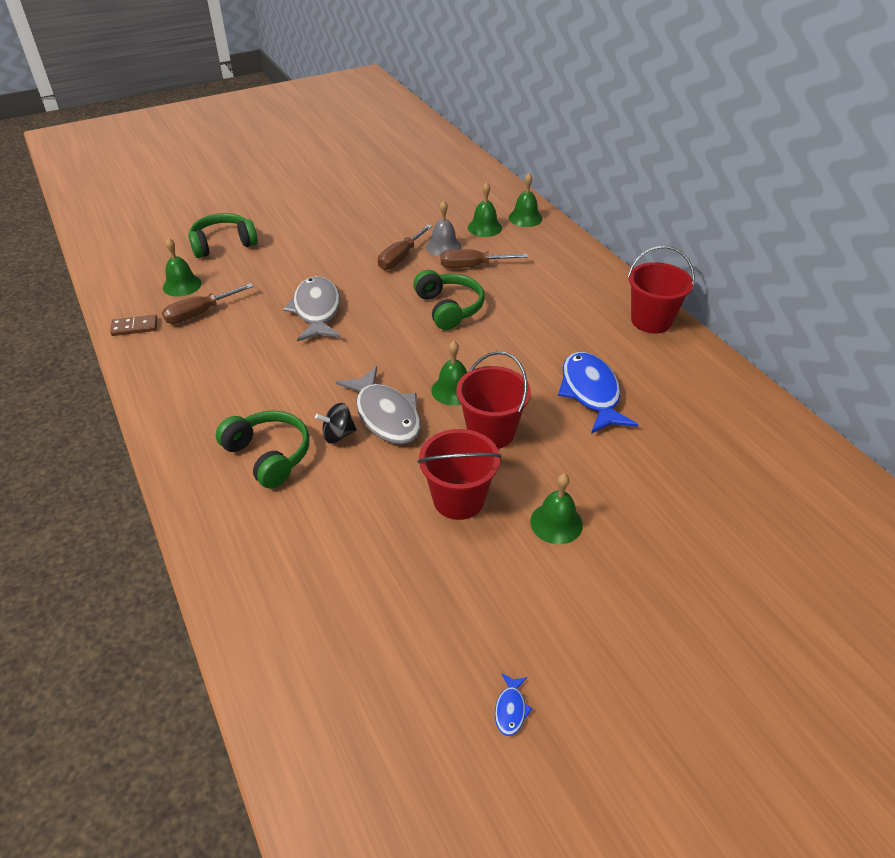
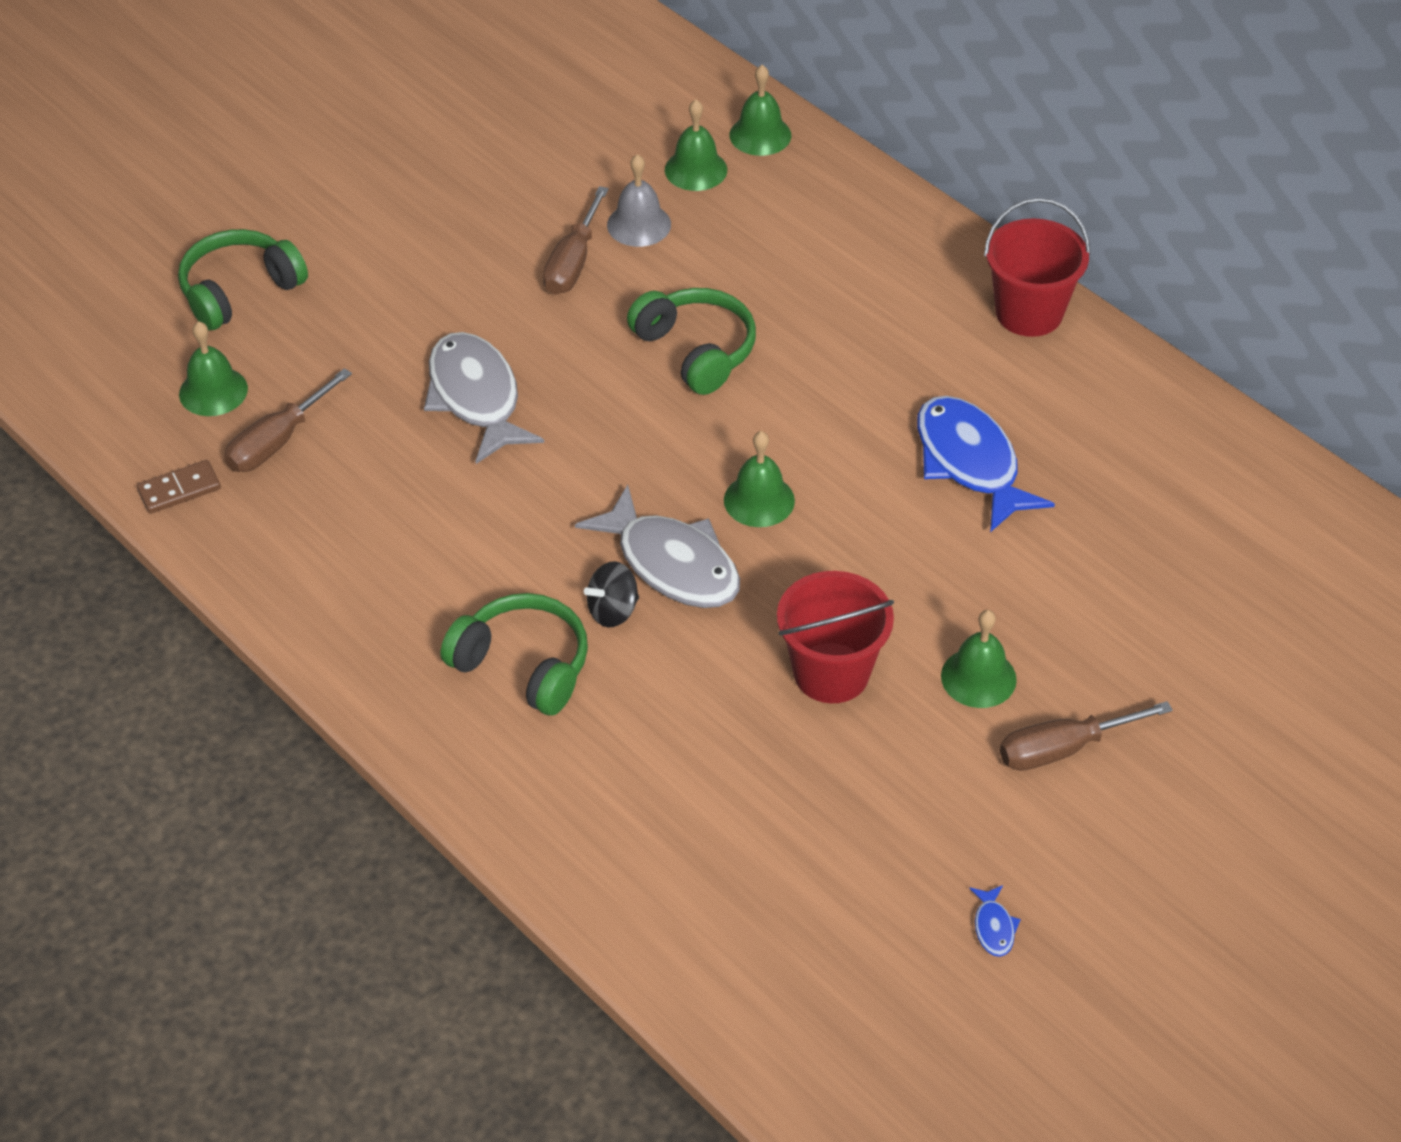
camera: 15 degrees left, 5 degrees up
(472, 266) = (704, 257): brown screwdriver -> brown screwdriver (1063, 749)
(491, 432) = (841, 559): red bucket -> none

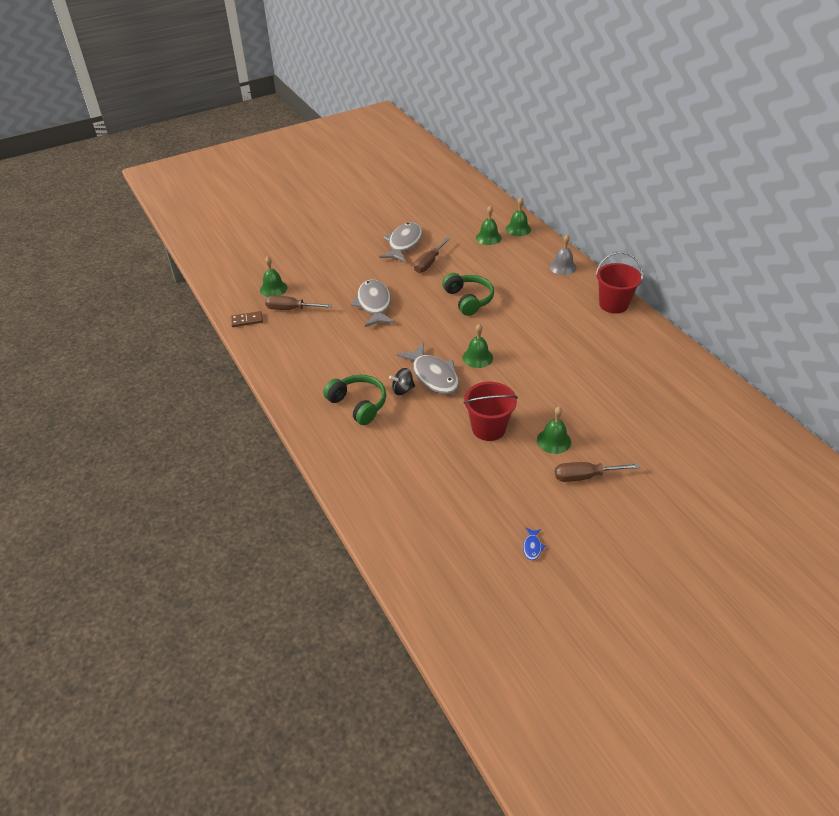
camera: 15 degrees right, 5 degrees down
(239, 291) = (297, 256): green headphones -> none
(277, 441) = (291, 309): brown screwdriver -> brown screwdriver turned 45 degrees clockwise
(495, 216) = (404, 244): none -> grey fish
(639, 224) = (459, 253): grey bell -> grey bell (562, 267)
(970, 462) = (573, 356): blue fish -> none

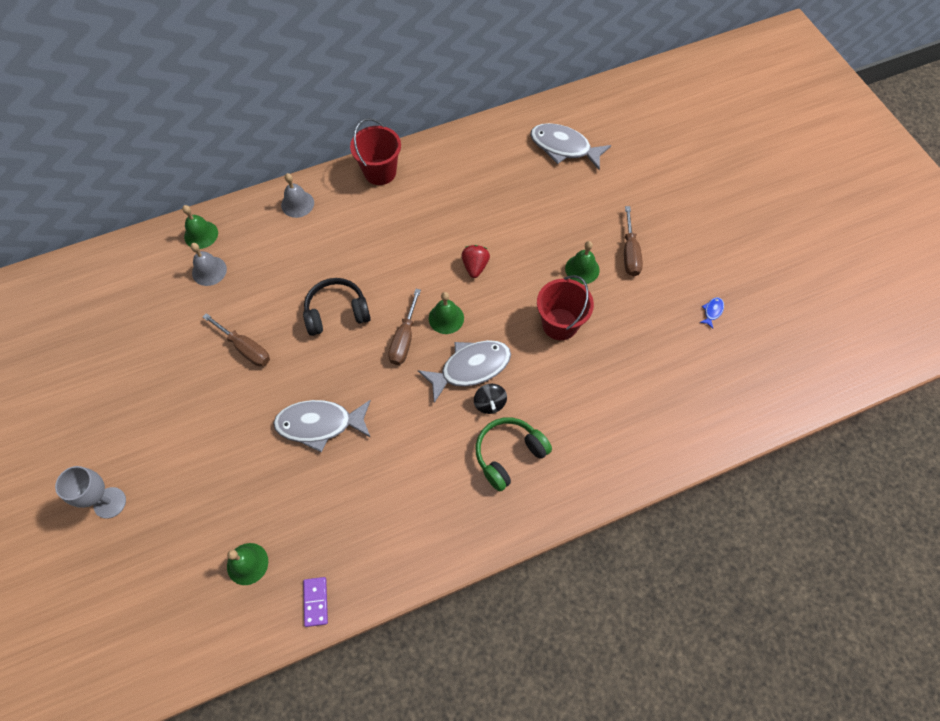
camera: 85 degrees left, 20 degrees up
(247, 320) = (315, 602): brown domino -> purple domino
(291, 309) = (304, 537): brown screwdriver -> brown screwdriver (404, 339)
(313, 231) = (110, 502): none -> grey goblet
(404, 244) = (189, 375): grey fish -> grey fish (564, 147)
(468, 300) = (337, 312): green headphones -> black headphones
(488, 237) = (209, 271): green bell -> grey bell
(532, 547) = (712, 311): blue fish -> blue fish turned 75 degrees counterclockwise
(534, 369) = (475, 266): none -> red strawberry

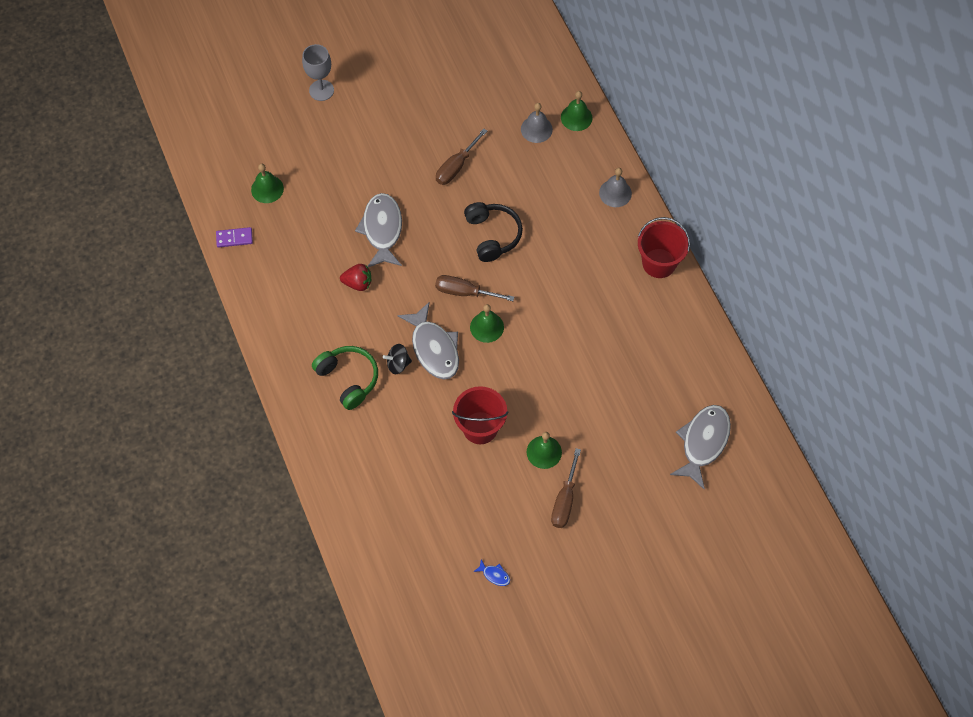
camera: 90 degrees right, 0 degrees up
(475, 266) = (545, 352): red strawberry -> red strawberry (358, 283)
(630, 253) = (564, 500): brown screwdriver -> brown screwdriver turned 75 degrees counterclockwise

